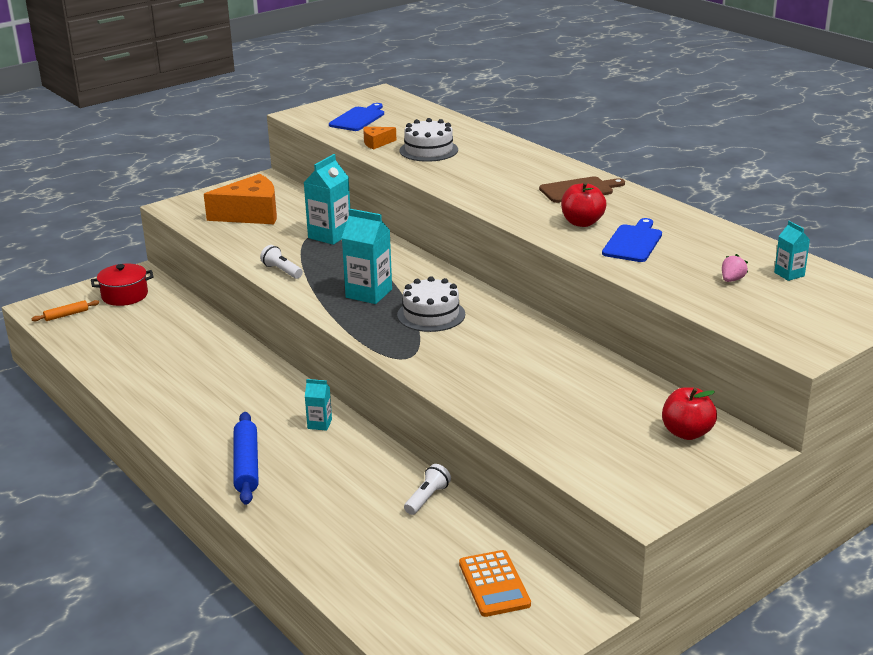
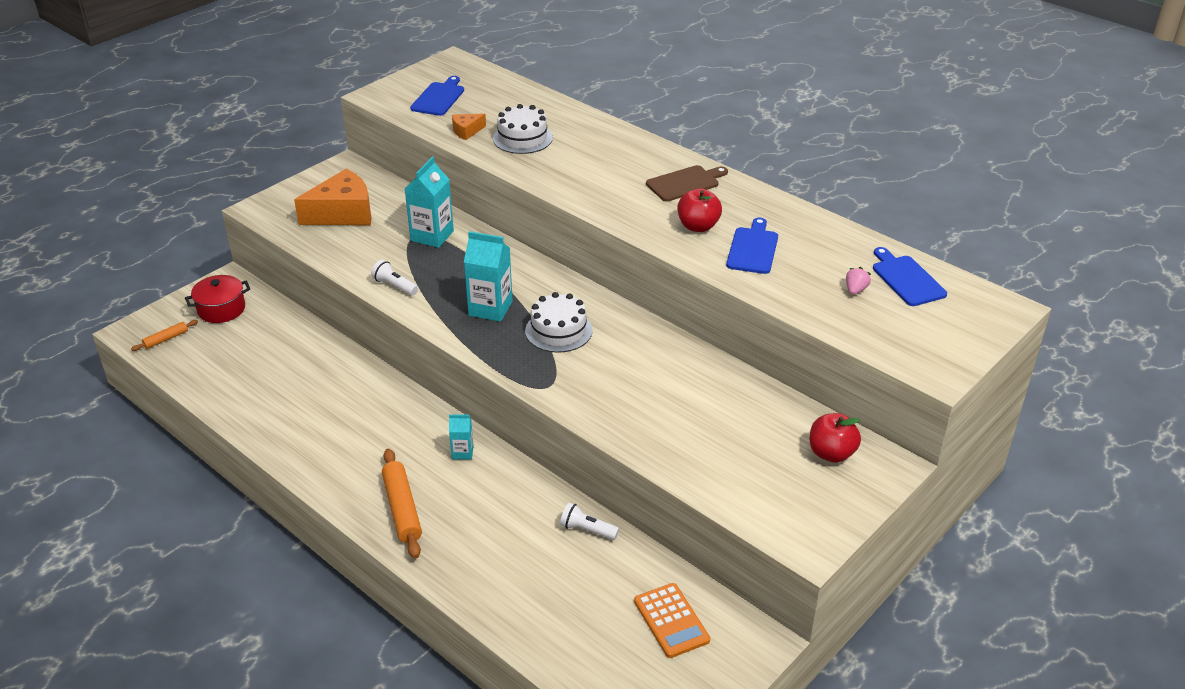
camera: 10 degrees left, 10 degrees up
(246, 465) = (402, 509): blue rolling pin -> orange rolling pin
(427, 498) = (587, 530): white flashlight -> white flashlight turned 90 degrees counterclockwise
(789, 274) = (906, 279): turquoise carton -> blue cutting board

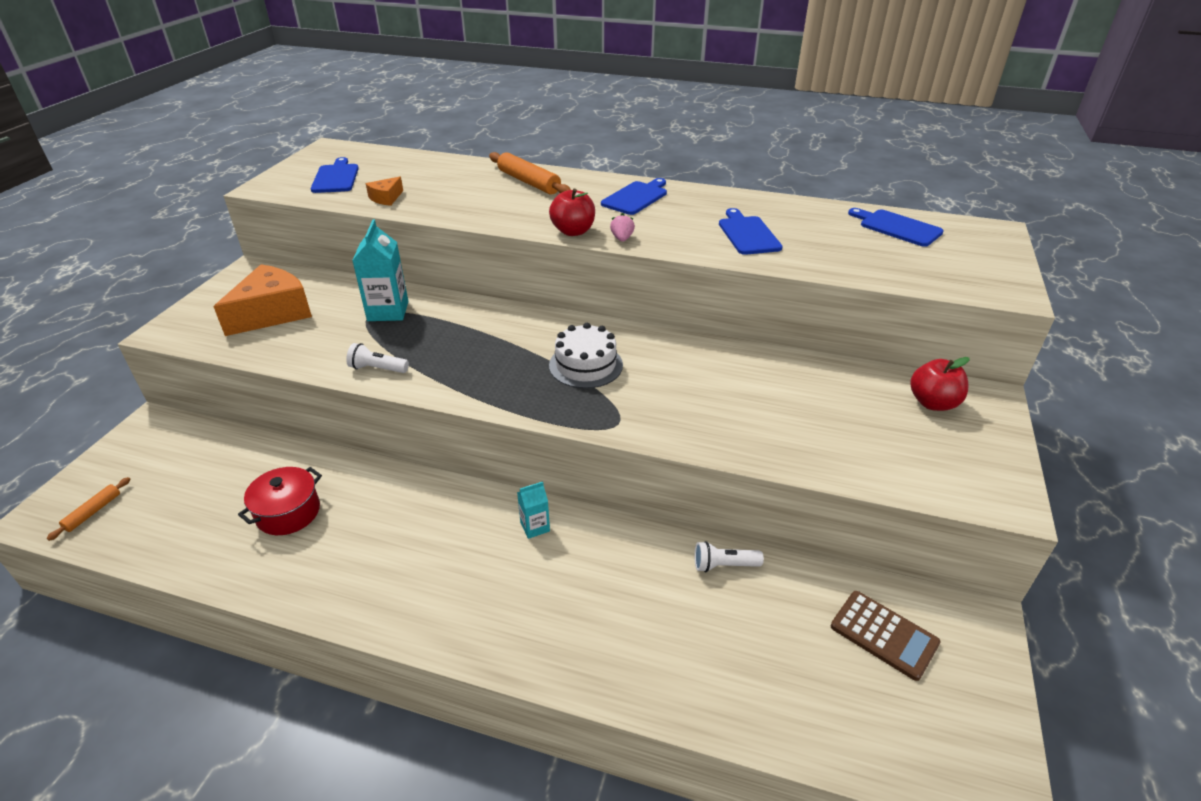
camera: 25 degrees left, 0 degrees up
(221, 309) = (155, 456): red pot -> red pot (288, 512)
(402, 509) = (508, 619): orange rolling pin -> orange rolling pin (529, 182)
(490, 308) = (499, 363): turquoise carton -> none
(522, 138) = (449, 193): white cake -> none
(671, 621) = (884, 635): orange calculator -> brown calculator
(685, 183) = (636, 197): brown cutting board -> blue cutting board
(698, 226) = (681, 227): red apple -> red apple (573, 231)
(855, 290) = (868, 245): pink strawberry -> pink strawberry (622, 239)

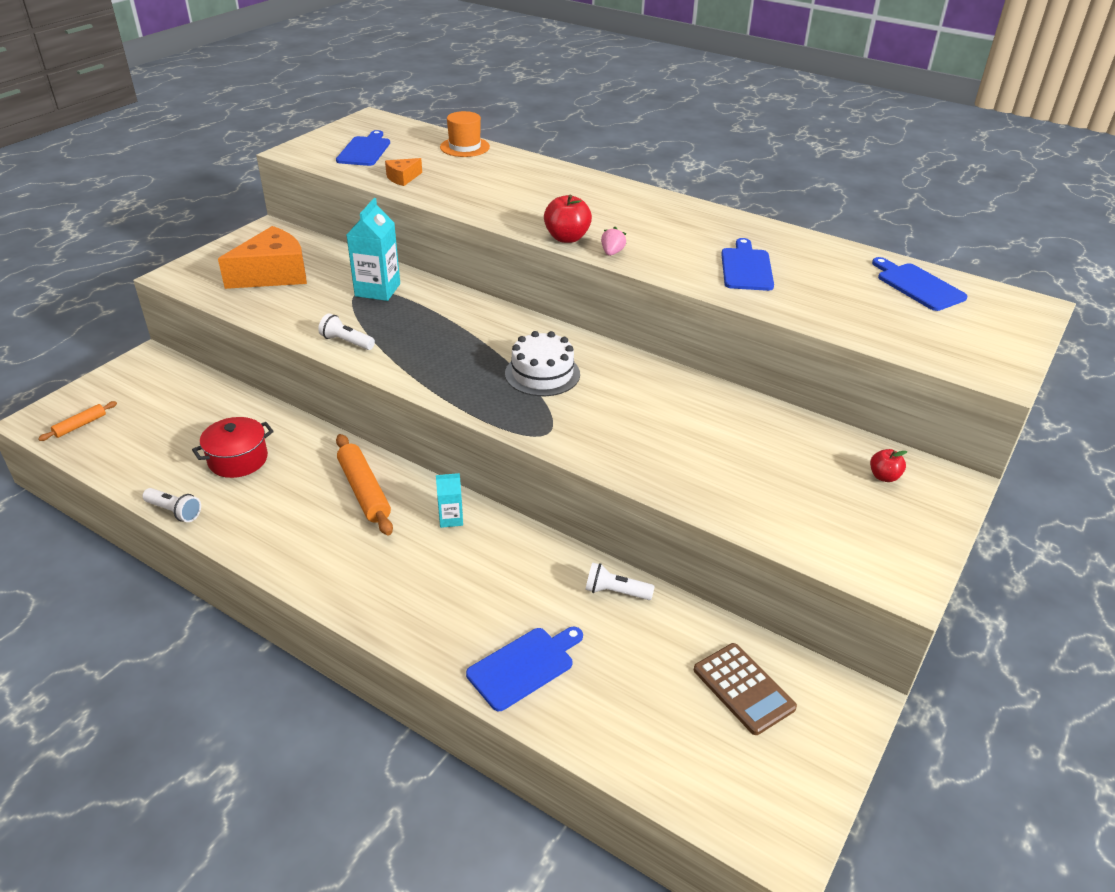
camera: 15 degrees right, 0 degrees up
(235, 587) = (174, 511): none -> white flashlight
(433, 162) = (465, 147): none -> orange hat
(529, 182) = (549, 181): orange rolling pin -> orange rolling pin (364, 491)
(636, 197) = (650, 212): blue cutting board -> blue cutting board (524, 666)
(932, 403) = (884, 476): red apple -> red apple, size x0.59

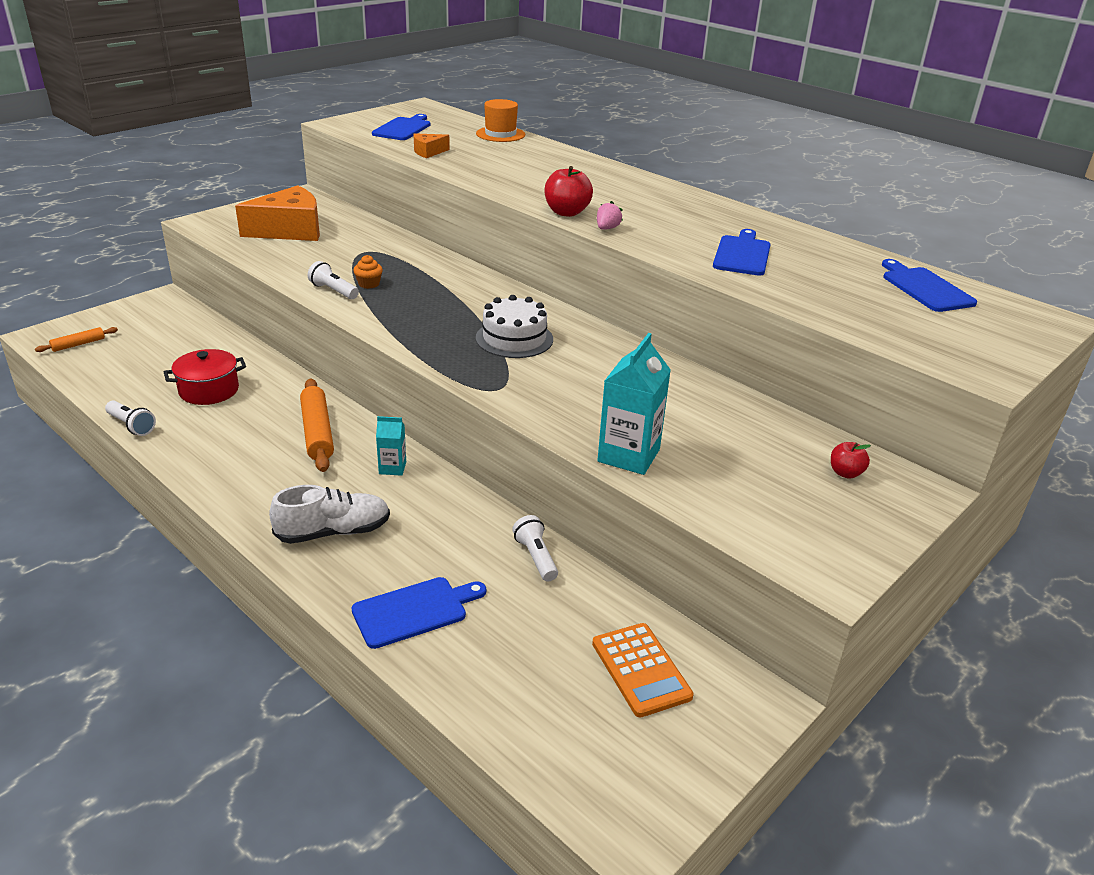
camera: 10 degrees right, 5 degrees down
(377, 290) = (382, 253): turquoise carton -> turquoise carton (628, 455)
(378, 329) = (369, 284): none -> orange cupcake
(419, 597) = (333, 532): none -> white shoe
(615, 592) = (536, 557): white flashlight -> white flashlight turned 45 degrees clockwise
(743, 689) = (640, 670): brown calculator -> orange calculator

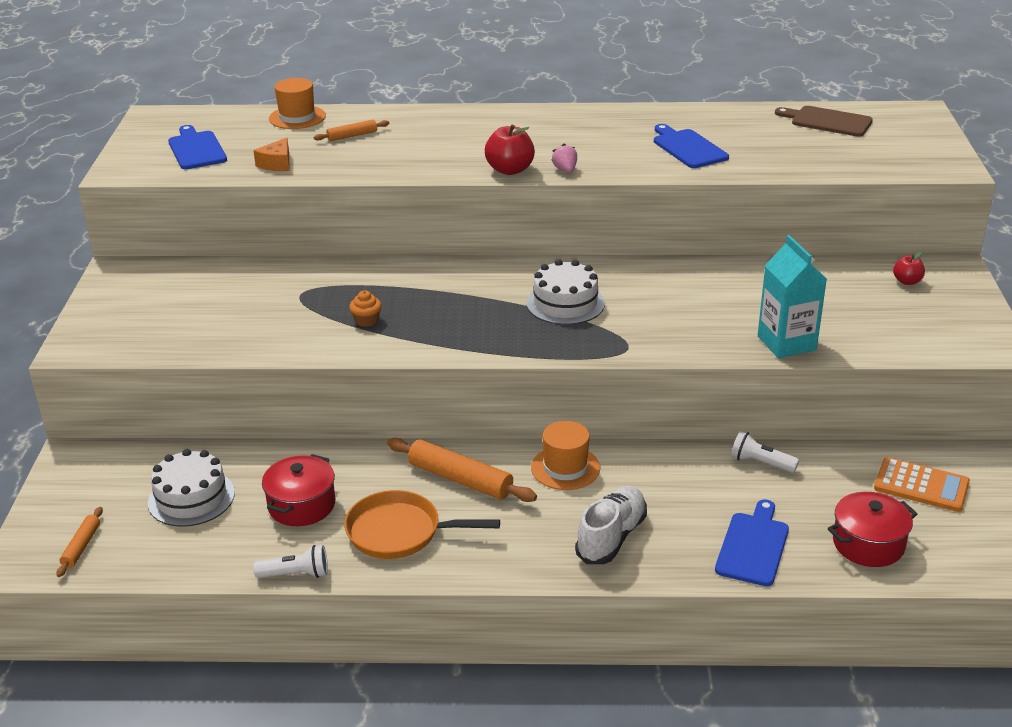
camera: 40 degrees left, 0 degrees up
(169, 352) = (191, 498): none -> white cake
(225, 440) = (399, 532): none -> orange pan
(290, 230) = (186, 309): orange cheese -> none
(333, 291) = (350, 342): white flashlight -> none
(392, 468) = (565, 468): turquoise carton -> orange hat
(505, 679) = (868, 544): none -> red pot
(510, 155) = (352, 136): none -> orange rolling pin
(925, 288) = (827, 121): blue cutting board -> brown cutting board

